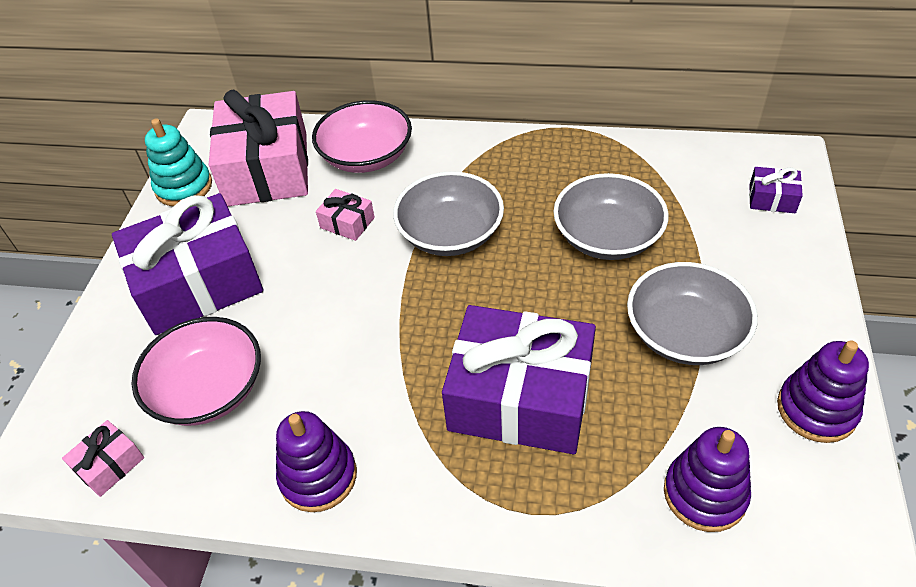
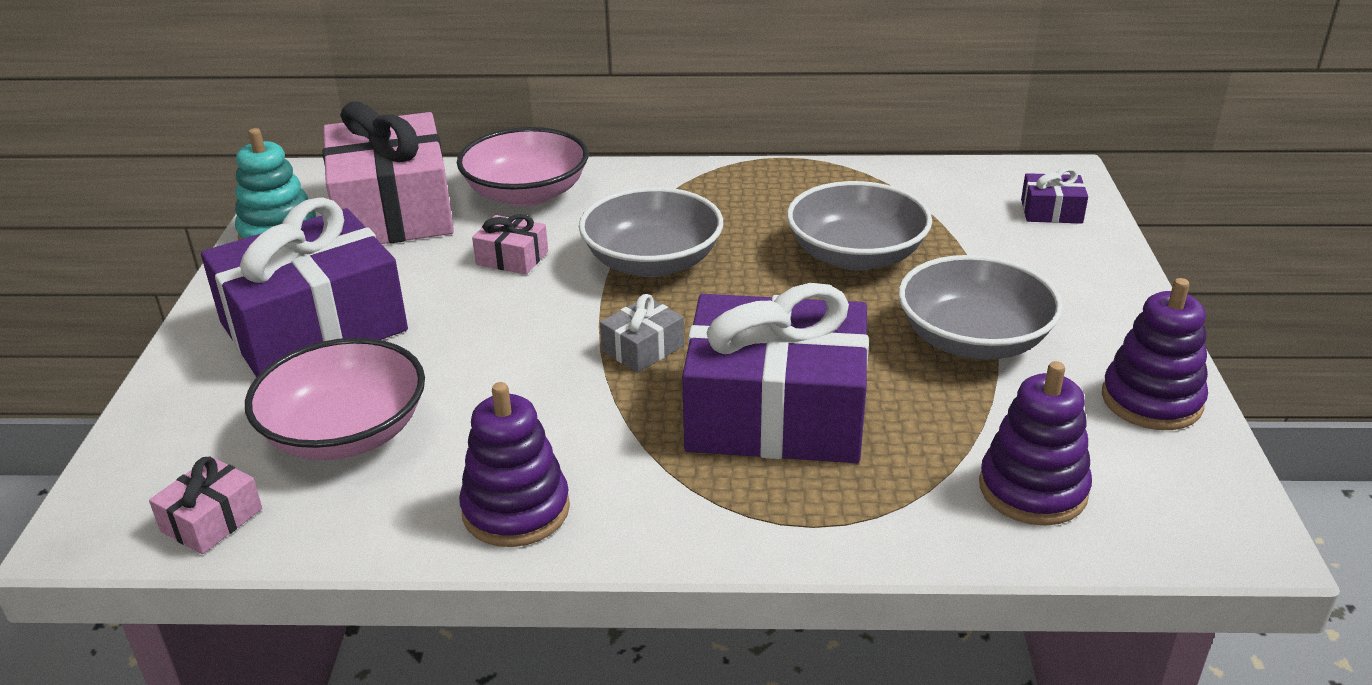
camera: 10 degrees left, 15 degrees down
(431, 323) = (643, 348): none -> grey gift

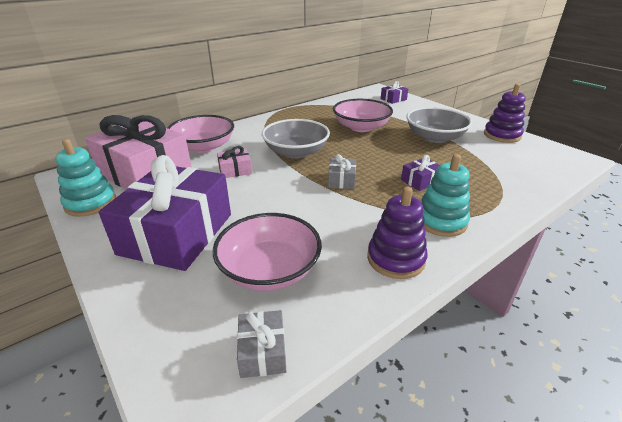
camera: 40 degrees left, 0 degrees up
(211, 520) = (262, 351): pink gift -> grey gift
(681, 496) = (441, 221): none -> turquoise stacking toy
(775, 413) = (420, 181): purple gift -> purple gift, size x0.41
(856, 255) = (361, 127): grey bowl -> pink bowl
(1032, 489) = (521, 169): purple stacking toy -> none

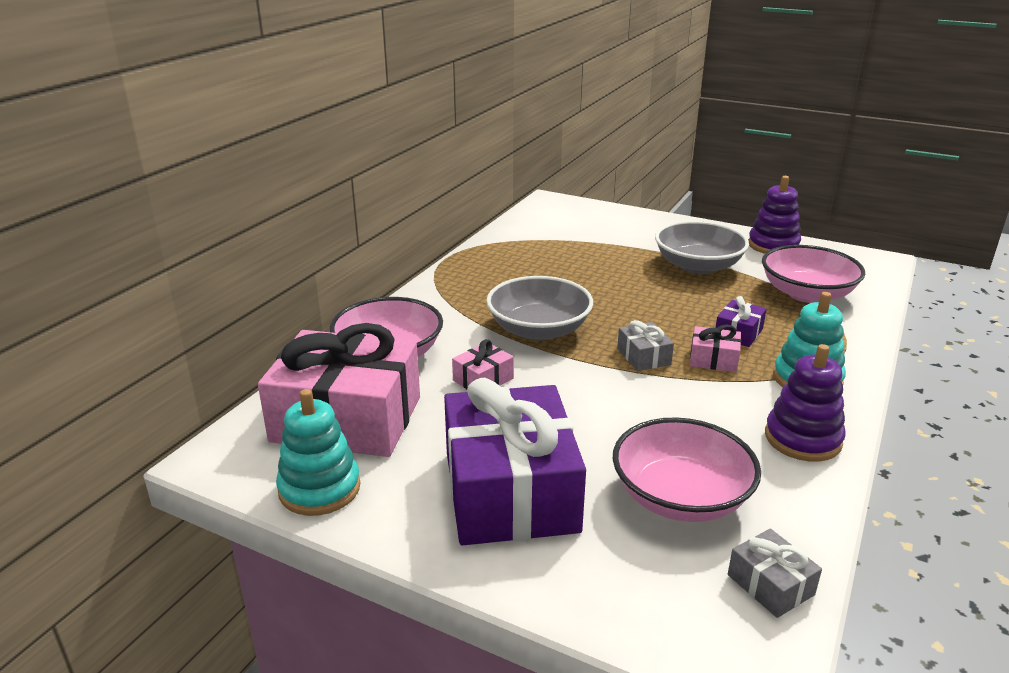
camera: 25 degrees left, 5 degrees down
(361, 127) = (588, 270): pink bowl -> pink bowl (806, 293)
(386, 192) = (713, 359): none -> pink gift
(393, 99) = (587, 214): purple gift -> none

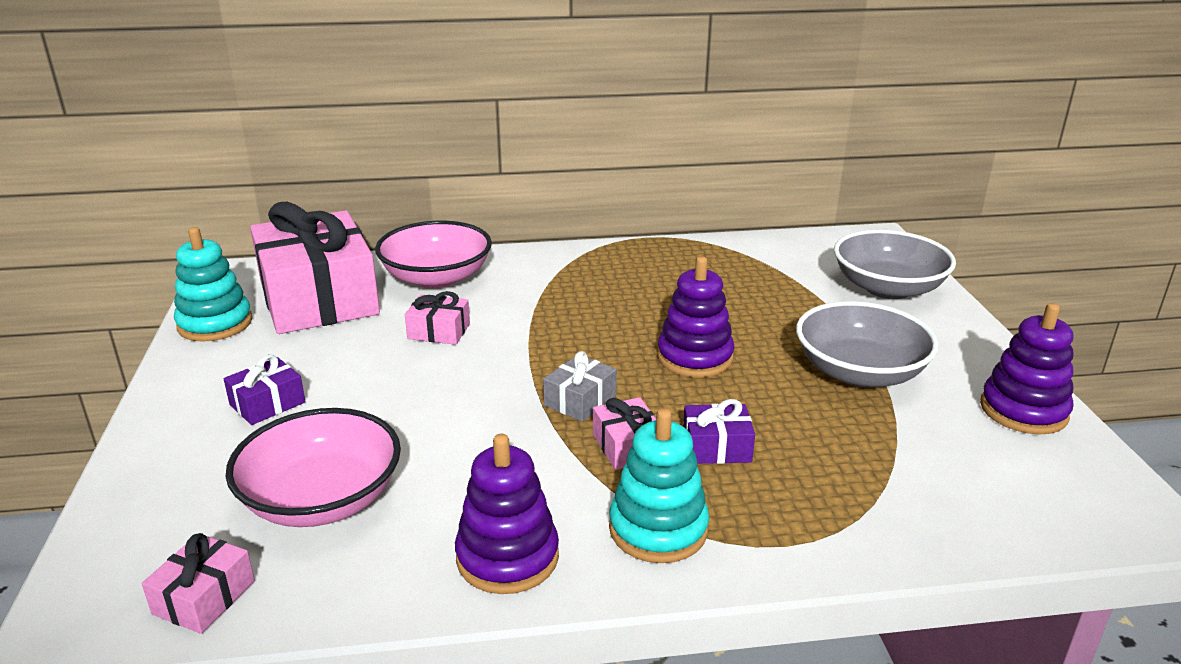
camera: 55 degrees right, 0 degrees up
(510, 491) = (267, 403): purple gift -> purple gift, size x0.41
(539, 330) = (565, 327): grey bowl -> grey bowl (887, 288)
(630, 303) = (695, 357): none -> purple stacking toy
(770, 585) = (204, 597): grey gift -> pink gift
(806, 293) = (909, 474): pink bowl -> none

